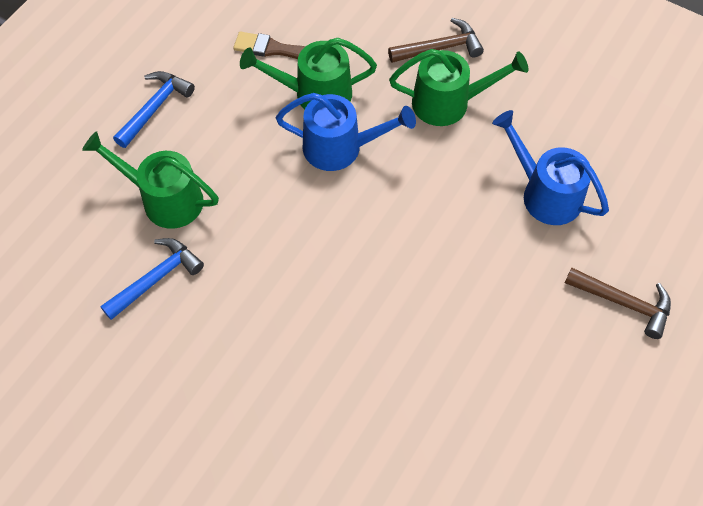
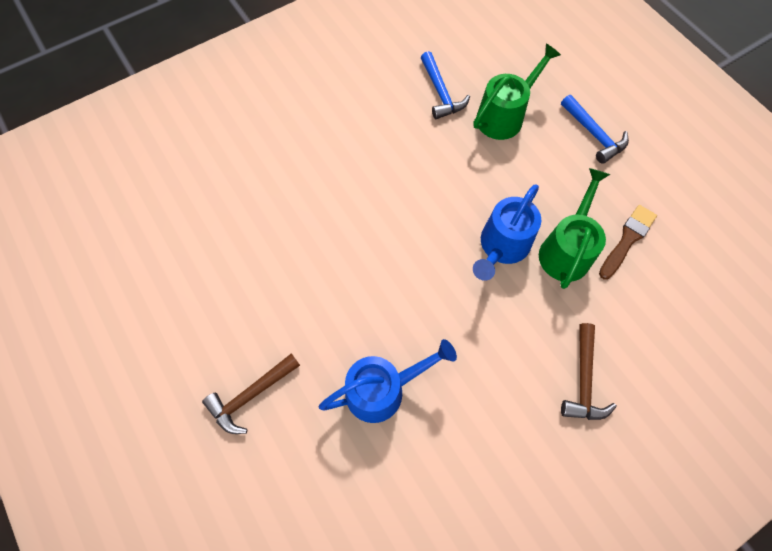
camera: 115 degrees right, 5 degrees up
(449, 103) = (514, 356): green watering can -> none

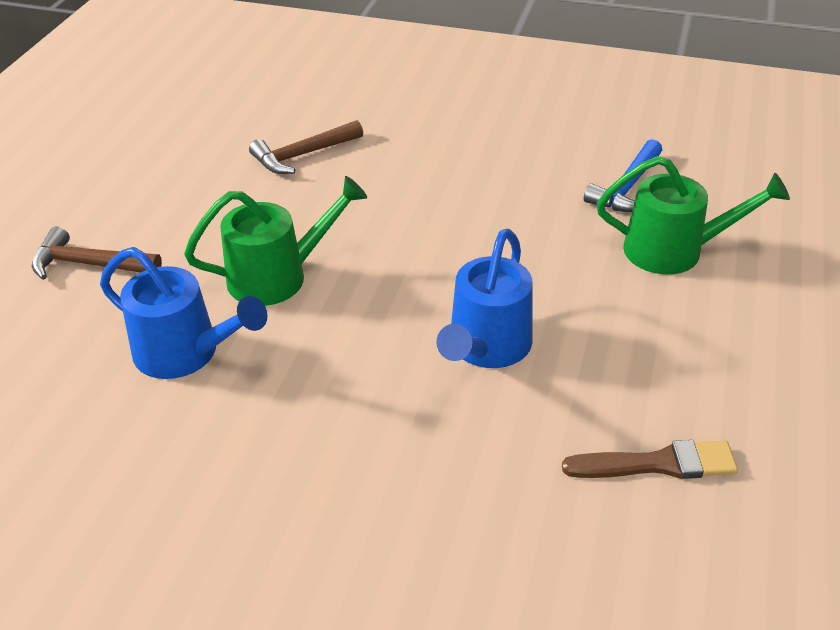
camera: 50 degrees right, 25 degrees down
(501, 247) = (486, 348): blue watering can -> blue watering can turned 60 degrees counterclockwise
(566, 249) = (560, 409): green watering can -> green watering can (278, 276)
(583, 380) = (383, 533): brown hammer -> brown hammer (303, 155)
(593, 134) = (772, 341): blue hammer -> none

